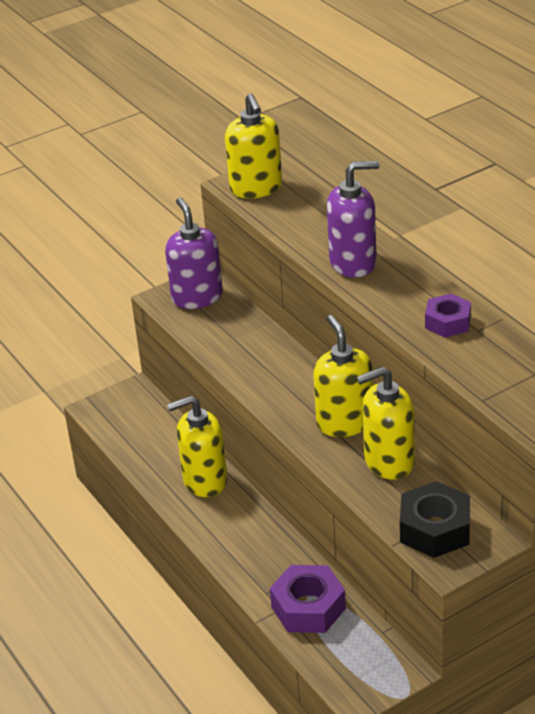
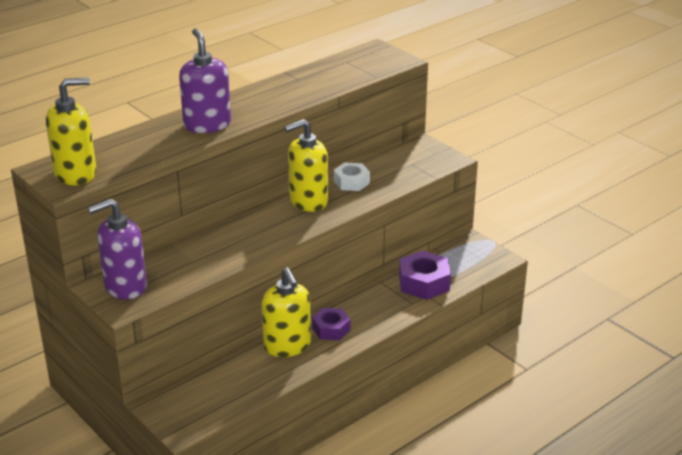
camera: 100 degrees left, 5 degrees down
(388, 461) = (351, 182): yellow soap dispenser -> white nut
(435, 529) = (418, 163): black nut -> none
(447, 322) = (288, 88): purple nut -> purple nut (331, 329)

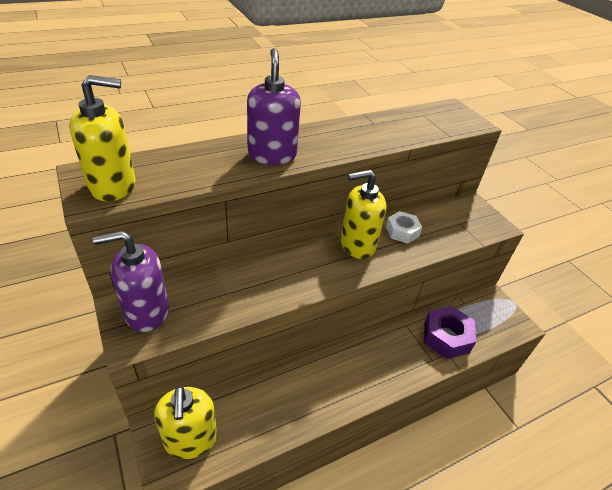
camera: 10 degrees right, 10 degrees up
(287, 346) = (305, 385): yellow soap dispenser -> yellow soap dispenser (190, 439)
(331, 329) = (350, 374): purple nut -> none

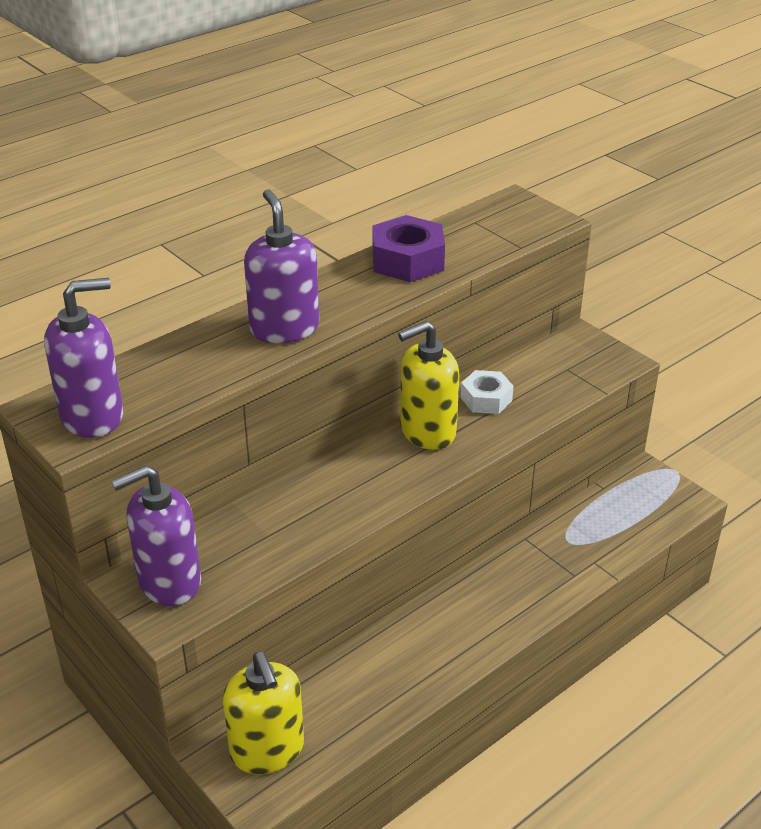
camera: 10 degrees left, 5 degrees down
(113, 186) = (93, 416): yellow soap dispenser -> purple soap dispenser
(446, 337) = (587, 540): purple nut -> purple nut (407, 260)

